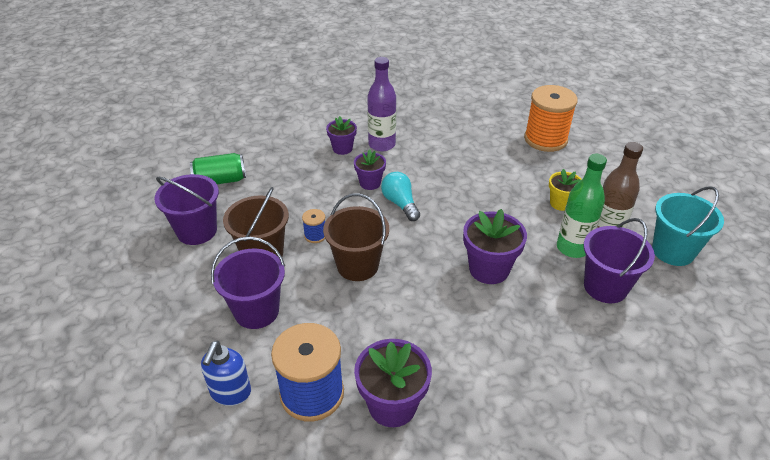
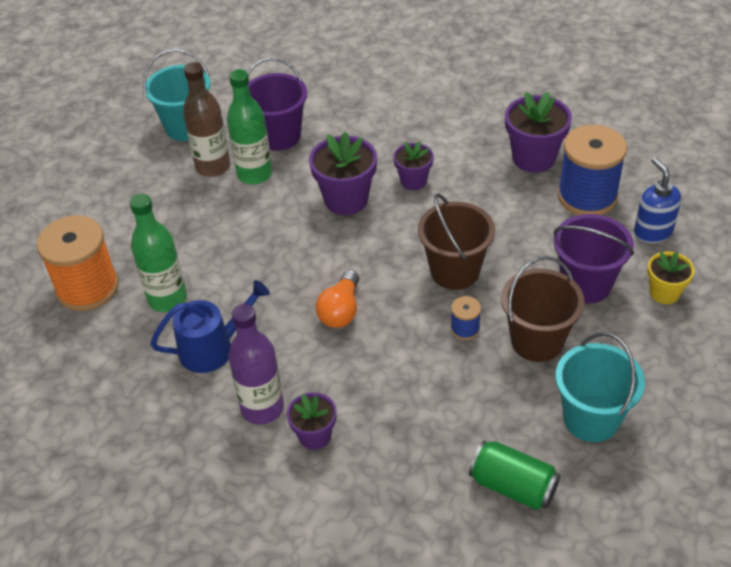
camera: 135 degrees left, 5 degrees up
(197, 231) = (591, 418): purple bucket -> turquoise bucket
(230, 392) = (652, 232): blue soap dispenser -> blue soap dispenser turned 75 degrees counterclockwise
(370, 183) = (341, 358): purple flower pot -> purple flower pot (413, 181)
(400, 203) = (341, 310): turquoise light bulb -> orange light bulb
(441, 152) = (213, 348): none -> blue watering can
(499, 157) = (167, 299): none -> green bottle
(560, 203) = (197, 214): yellow flower pot -> yellow flower pot (664, 293)

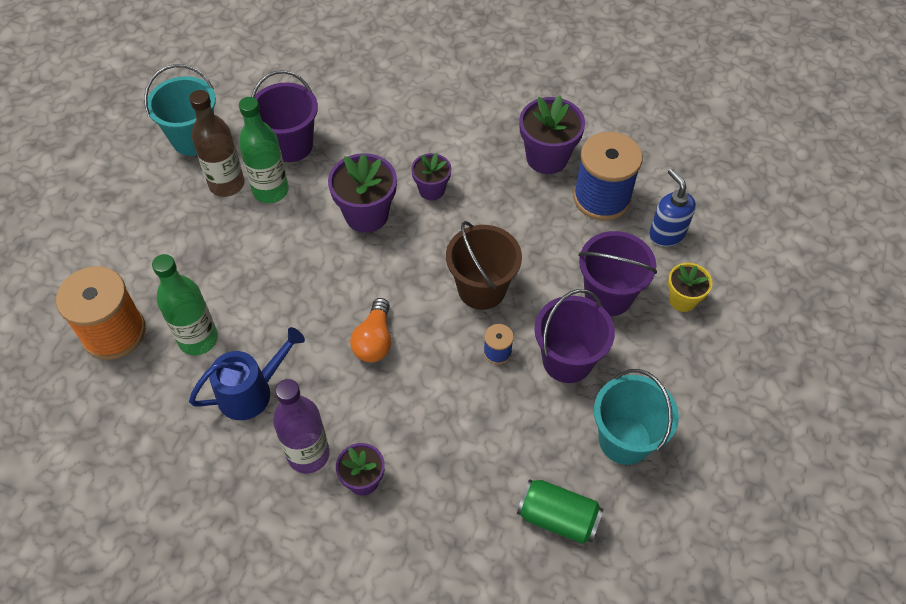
camera: 10 degrees left, 10 degrees up
(537, 341) = (567, 360): brown bucket -> purple bucket

